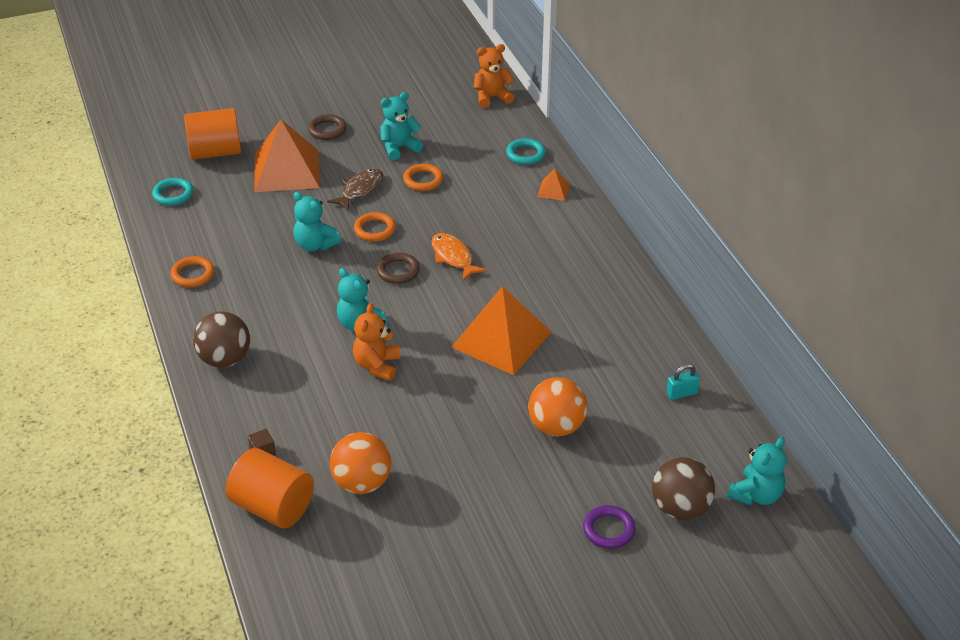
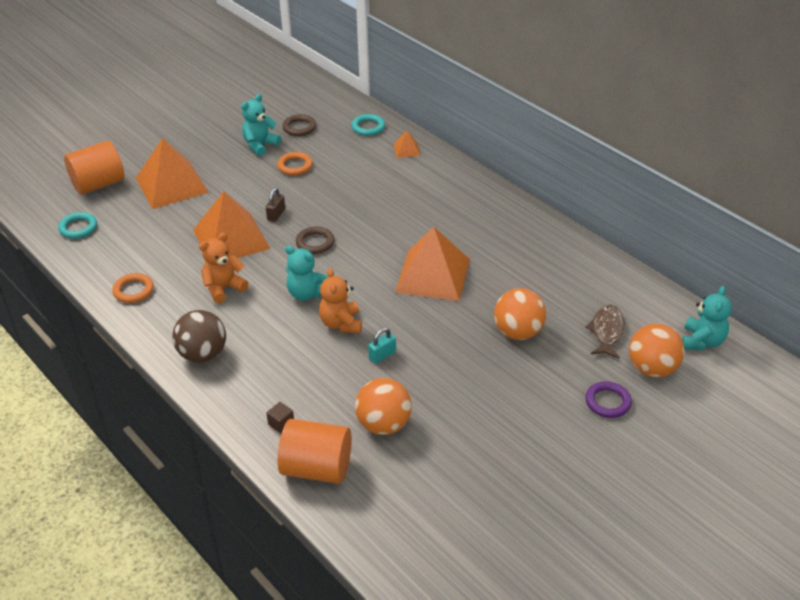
camera: 20 degrees left, 0 degrees up
(315, 245) = (231, 239): turquoise teddy bear -> orange pyramid
(327, 130) = (189, 145): brown ring -> brown ring (299, 128)
(360, 190) = (245, 186): brown fish -> brown fish (607, 331)
(375, 230) = (276, 214): orange ring -> brown padlock
(453, 257) = (355, 220): orange fish -> none
(492, 97) = (315, 90): orange teddy bear -> orange teddy bear (224, 288)
(680, 508) = (652, 369): brown ball -> orange ball
(682, 393) = (599, 279): turquoise padlock -> turquoise padlock (382, 355)

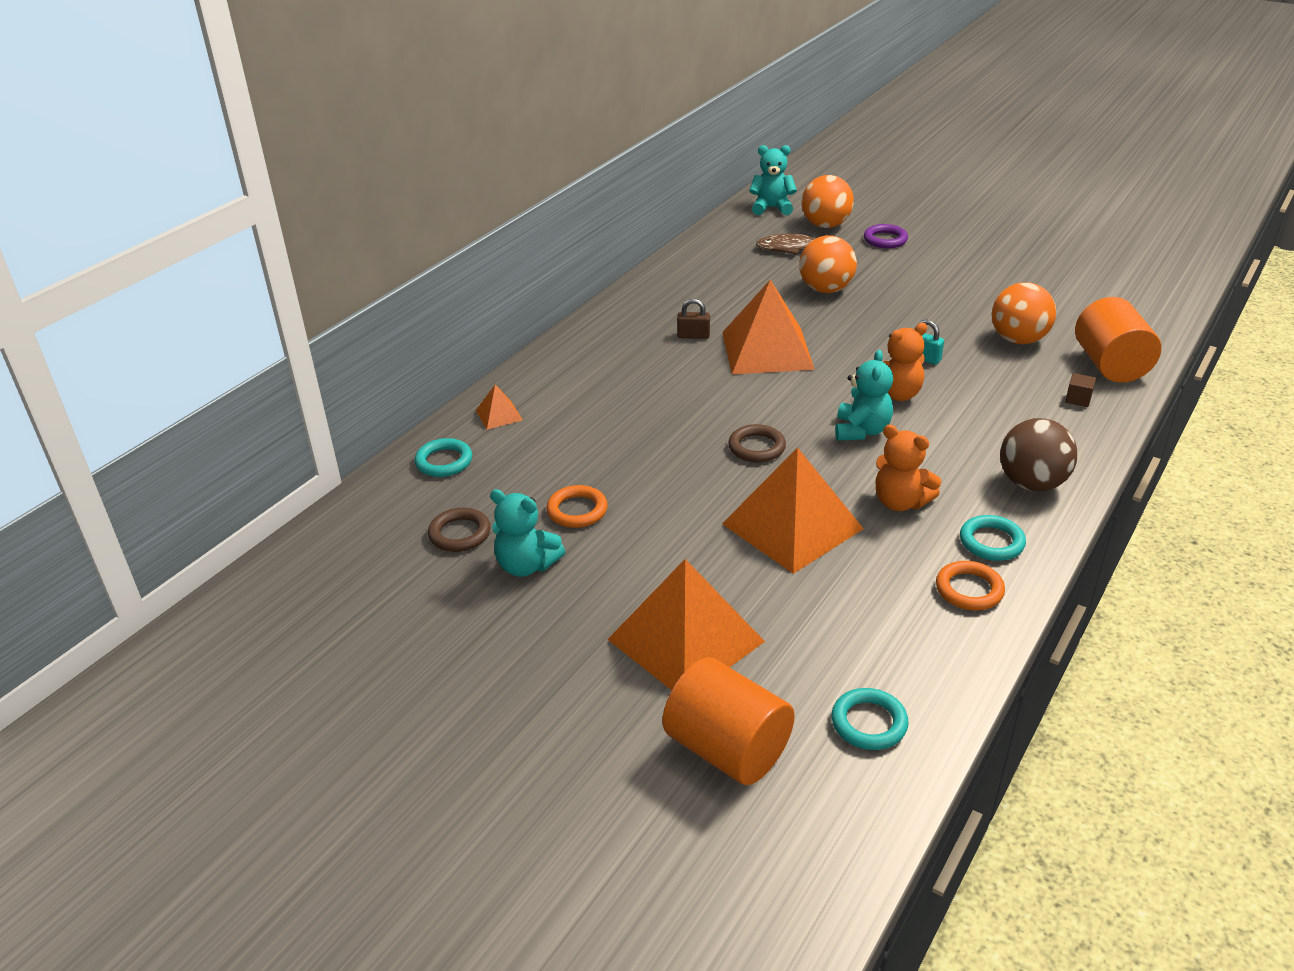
camera: 105 degrees left, 5 degrees down
(163, 314) = (991, 542): none -> turquoise ring
(276, 214) = (711, 497): brown padlock -> brown padlock (693, 336)

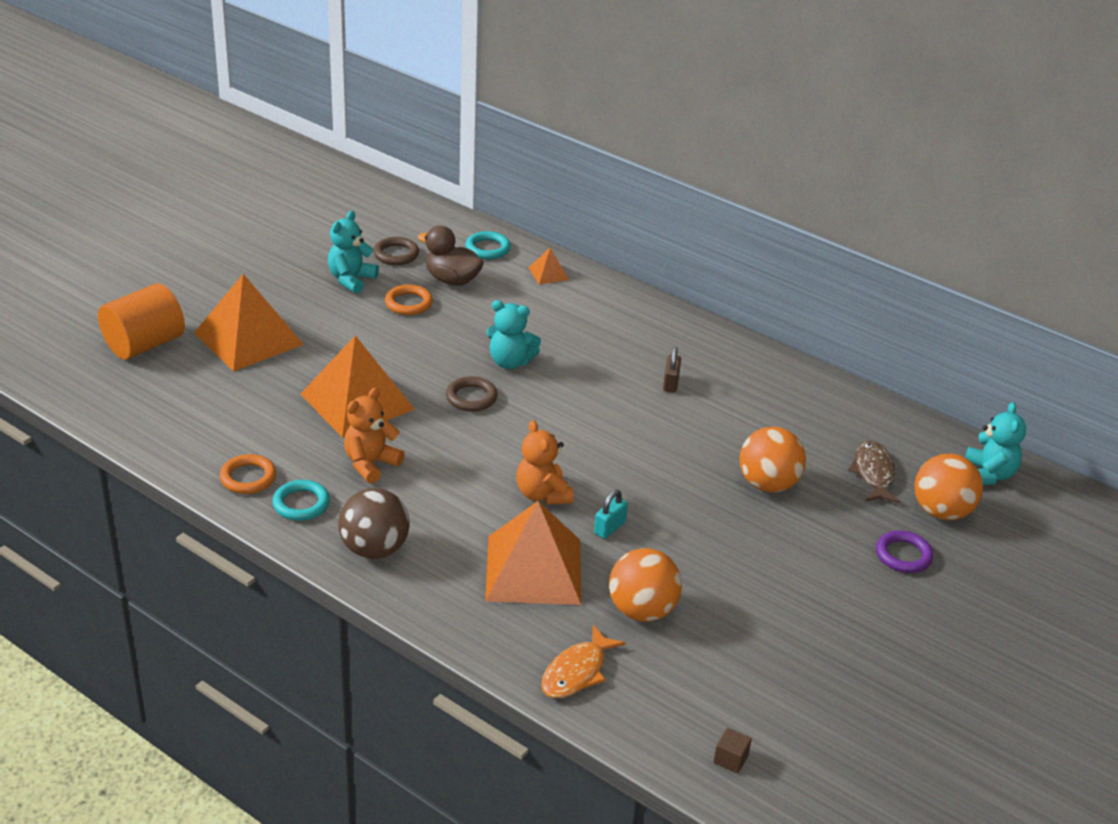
camera: 90 degrees right, 0 degrees up
(519, 482) = (452, 280): none -> brown duck
(767, 350) = (637, 425): orange pyramid -> orange pyramid (533, 569)
(861, 431) = (484, 461): turquoise teddy bear -> turquoise teddy bear (510, 362)
(869, 723) = (138, 403): turquoise ring -> none
(1078, 399) = (510, 623): brown cube -> brown cube (730, 759)
(1110, 365) = (577, 672): orange cylinder -> orange fish

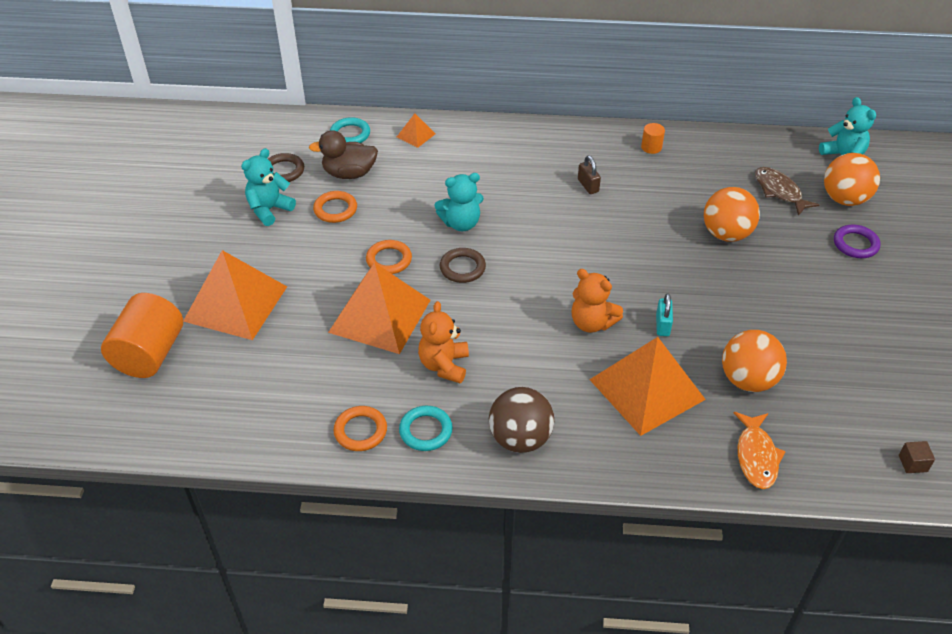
camera: 30 degrees left, 10 degrees up
(351, 280) = (269, 210): turquoise teddy bear -> turquoise teddy bear turned 45 degrees clockwise
(412, 362) = (389, 260): none -> orange ring
(777, 378) = (651, 147): none -> orange cylinder

